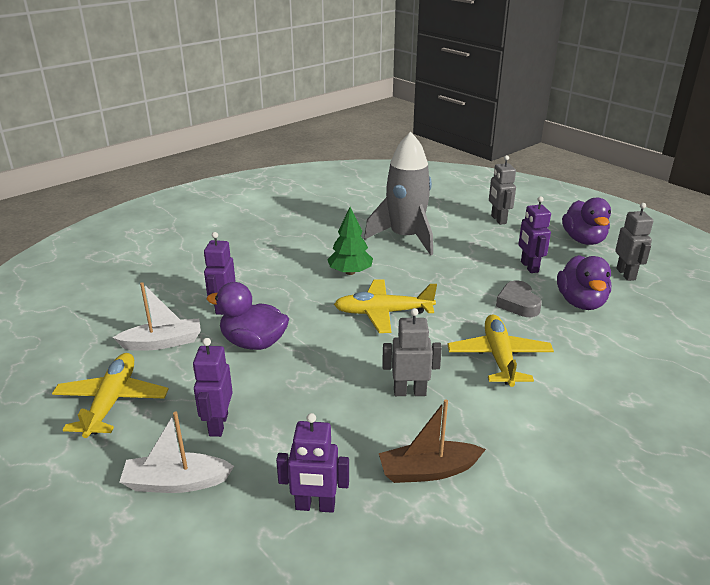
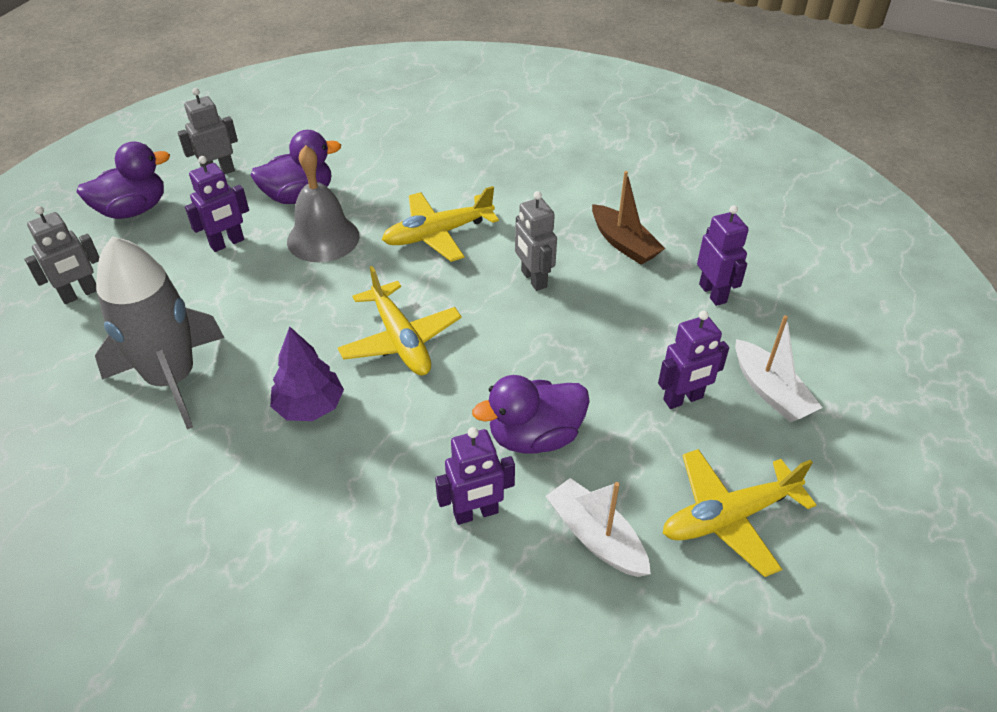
camera: 115 degrees left, 15 degrees up
(253, 343) = (534, 436): purple duck -> purple duck turned 75 degrees clockwise
(350, 272) = (309, 406): green tree -> purple tree
(518, 303) = (323, 238): grey heart -> grey bell

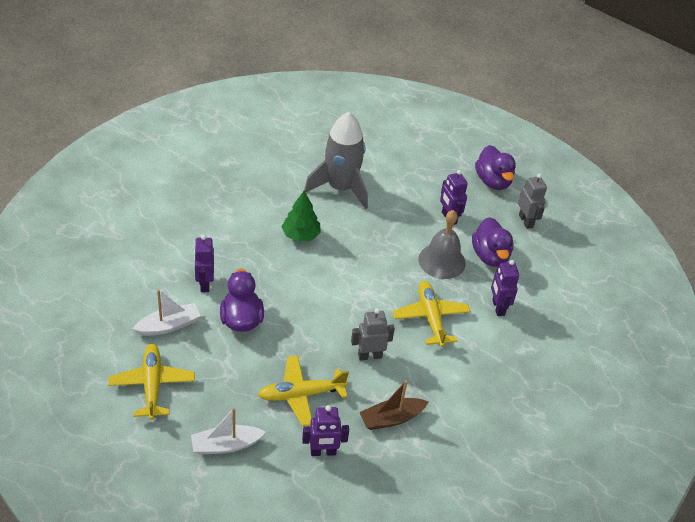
camera: 100 degrees right, 0 degrees up
(80, 294) = (419, 158): grey robot -> none
(309, 406) = (300, 235): purple tree -> green tree
(400, 340) = (337, 280): yellow plane -> yellow plane (301, 394)
(683, 399) = (239, 397): purple robot -> purple robot (498, 307)

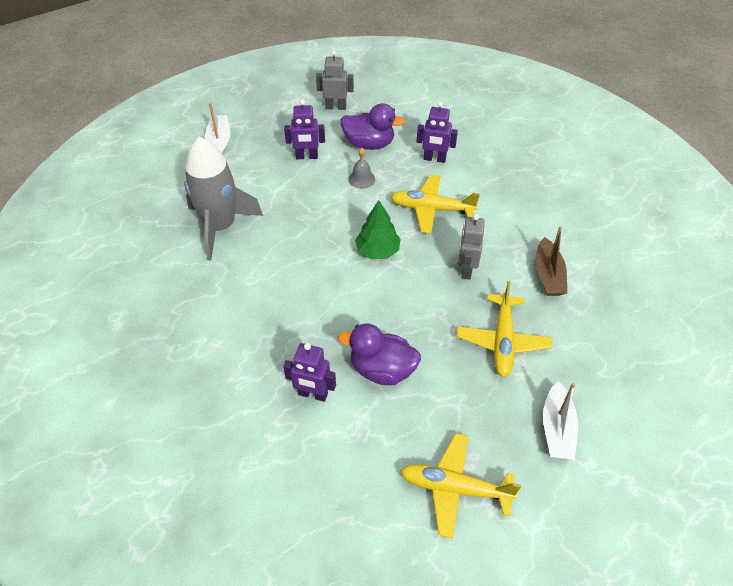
camera: 65 degrees left, 5 degrees up
(168, 326) = (366, 449): white boat -> white boat (219, 142)
(300, 235) = (275, 281): green tree -> green tree (377, 251)
(323, 452) = (579, 341): purple robot -> none
(442, 261) = (361, 179): grey bell -> grey bell, size x0.54
(493, 181) = (273, 111): purple duck -> none

